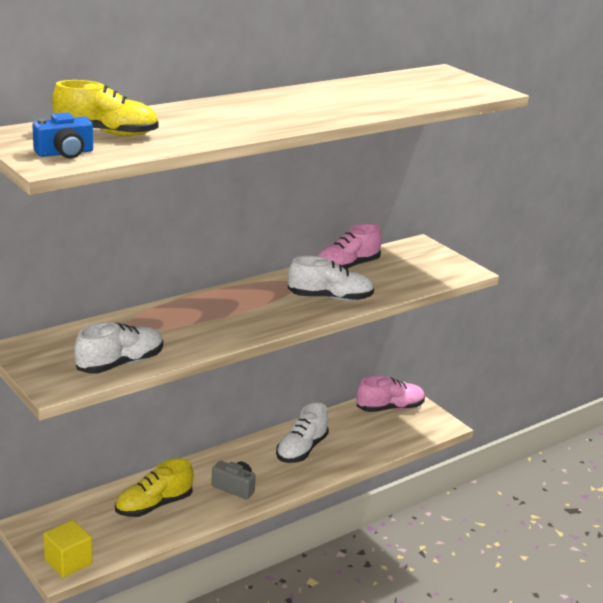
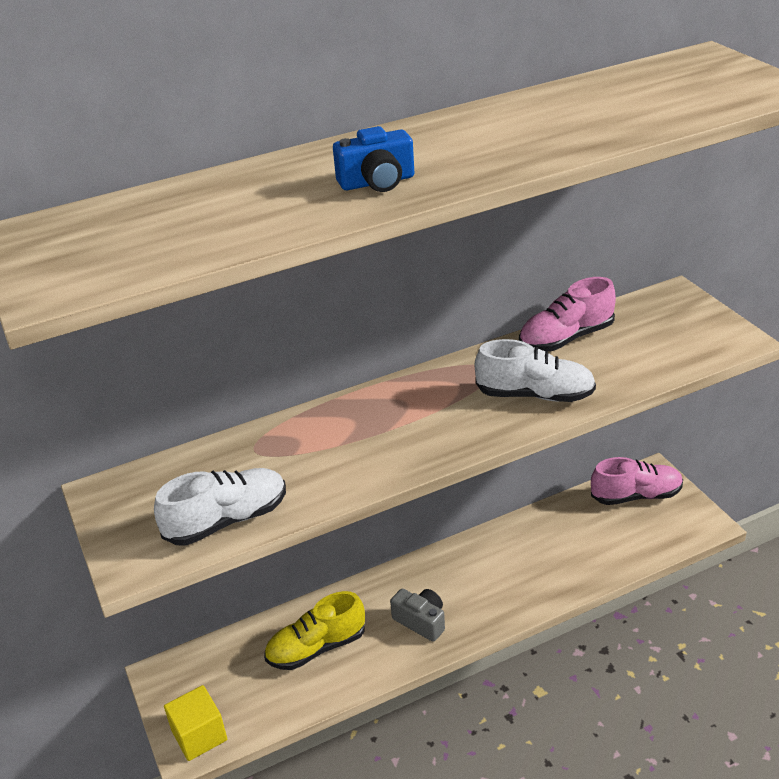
camera: 15 degrees right, 10 degrees up
(65, 153) = (85, 266): blue camera -> blue camera (377, 182)
(106, 133) = (163, 220): yellow shoe -> none
(301, 449) = (513, 562): white shoe -> none

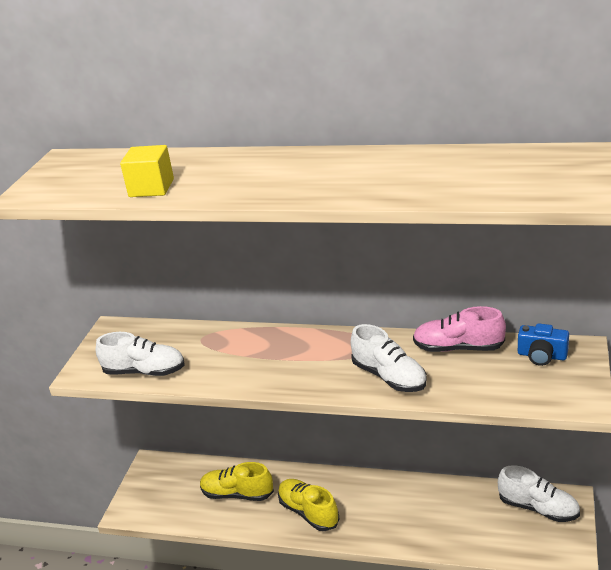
camera: 40 degrees right, 5 degrees down
(199, 735) = (137, 507): yellow cube -> yellow cube (151, 188)
(377, 182) = (243, 183): blue camera -> blue camera (542, 356)
(421, 621) = (308, 512): grey camera -> yellow shoe
(636, 495) = (538, 508): pink shoe -> white shoe

